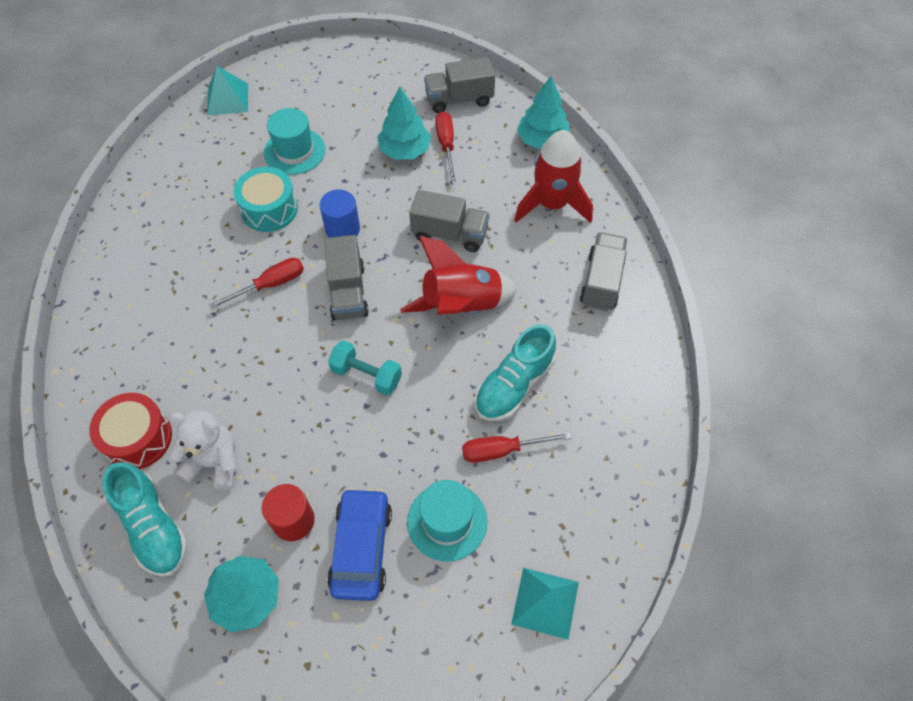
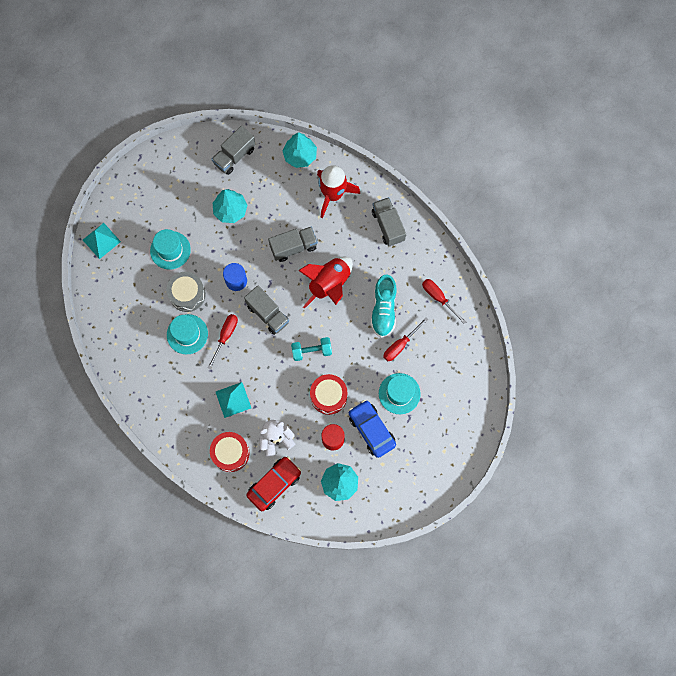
camera: 35 degrees left, 15 degrees up
(154, 527) = (274, 484): turquoise shoe -> red car
(226, 253) = (187, 334): none -> turquoise hat
(269, 209) = (187, 294): turquoise drum -> grey drum
(339, 453) = (328, 396): none -> red drum
(446, 145) = (250, 192): red screwdriver -> red screwdriver (438, 298)
(545, 603) = (463, 399): turquoise pyramid -> turquoise pyramid (233, 399)

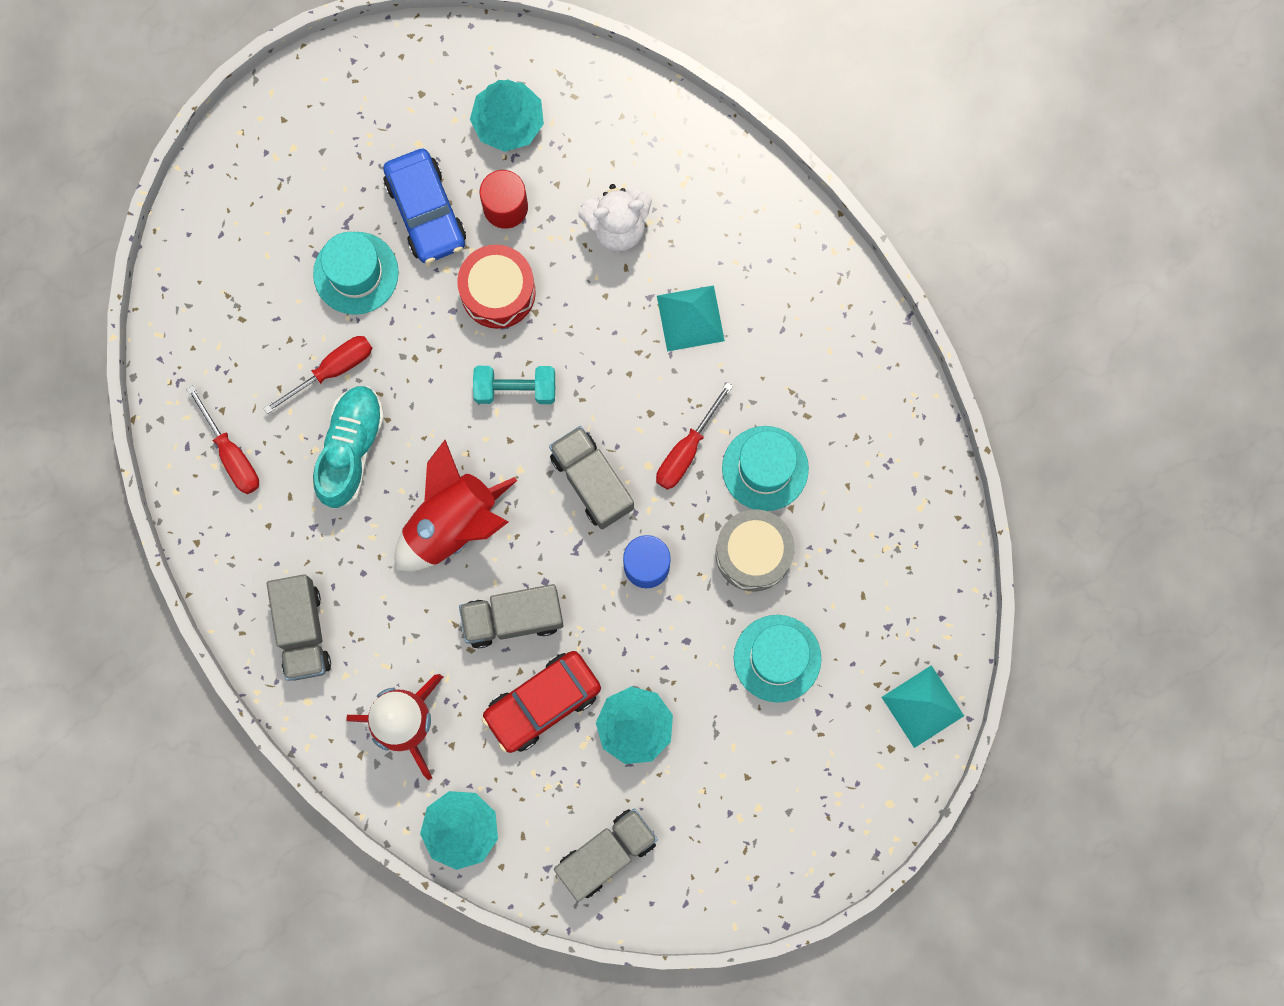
camera: 170 degrees left, 5 degrees up
(230, 453) = (711, 214): red drum -> none
(274, 484) = (635, 141): red car -> red car (542, 703)

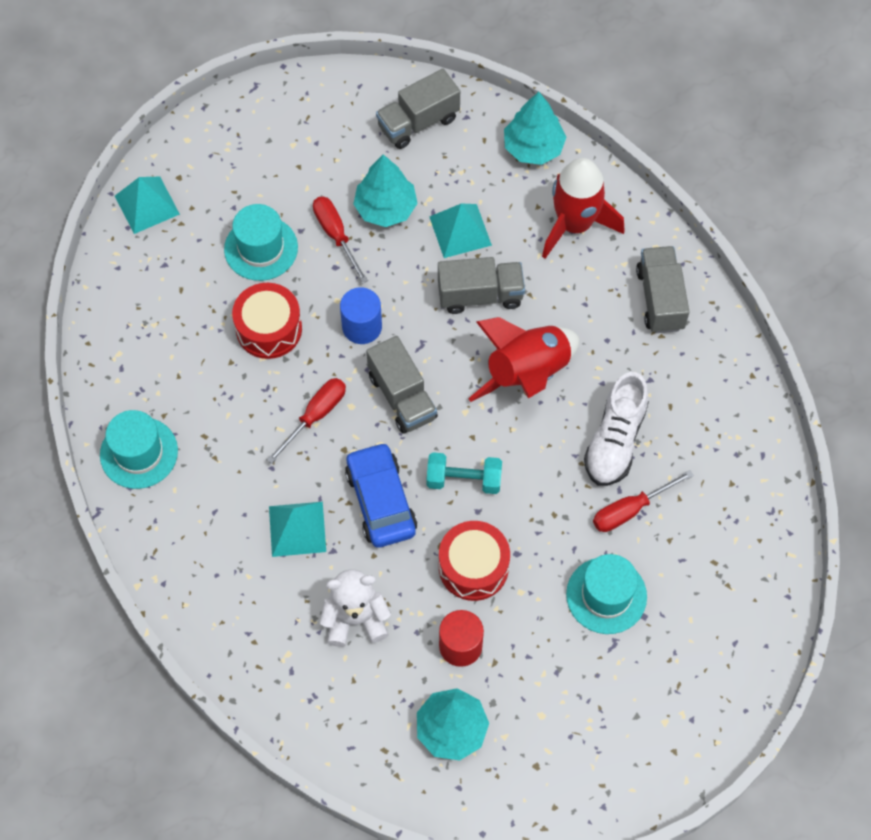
camera: 175 degrees left, 15 degrees down
(231, 454) = (722, 445): red screwdriver -> red screwdriver (336, 235)
(351, 449) = (615, 440): turquoise shoe -> white shoe
(426, 211) = (537, 648): blue car -> blue car (381, 501)
(542, 703) = (460, 231): red car -> turquoise pyramid
(753, 553) = (269, 329): grey drum -> red drum
(765, 468) = (248, 395): turquoise hat -> turquoise hat (139, 453)

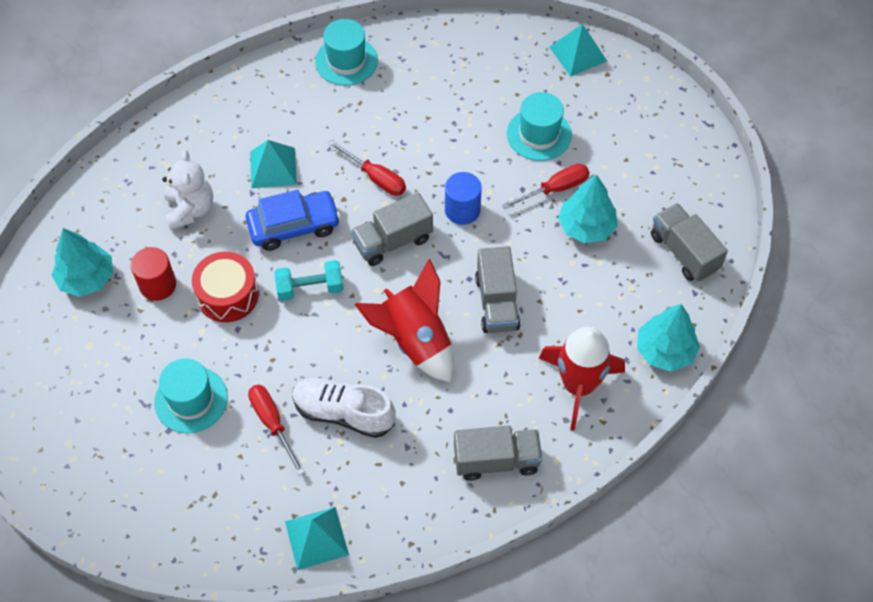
camera: 90 degrees right, 5 degrees down
(269, 329) = (459, 142): red drum -> none
(460, 231) = (565, 287): turquoise pyramid -> turquoise pyramid (316, 538)
(464, 480) = (310, 288): turquoise dumbbell -> turquoise dumbbell turned 75 degrees clockwise

